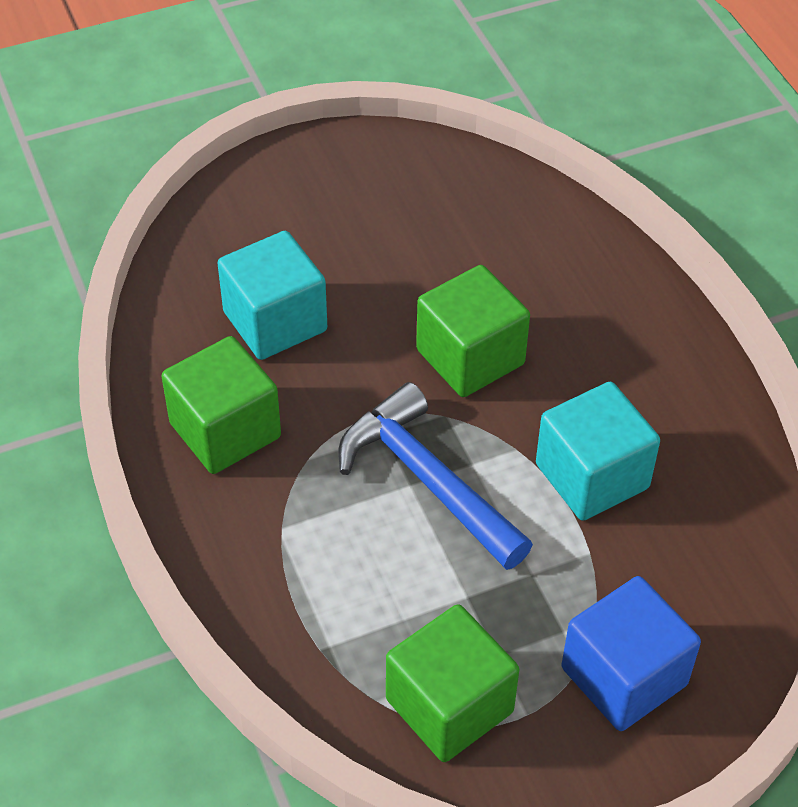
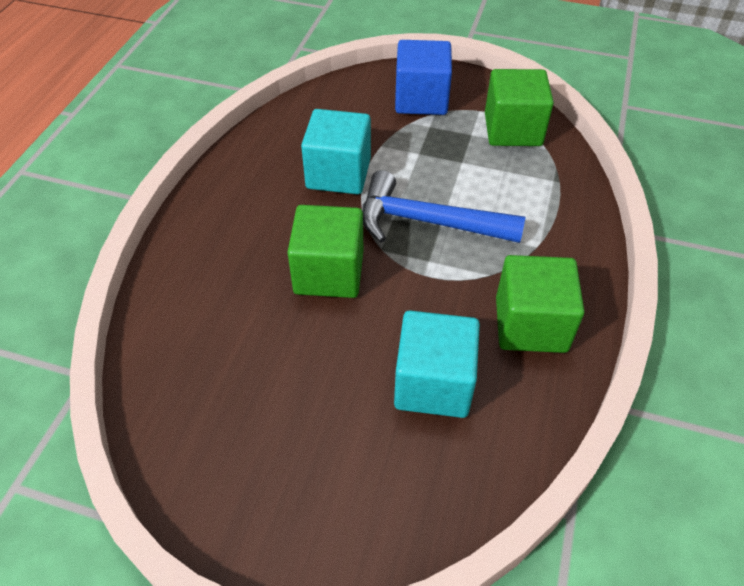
camera: 140 degrees left, 0 degrees up
(428, 480) = (428, 222): blue hammer -> blue hammer turned 105 degrees clockwise

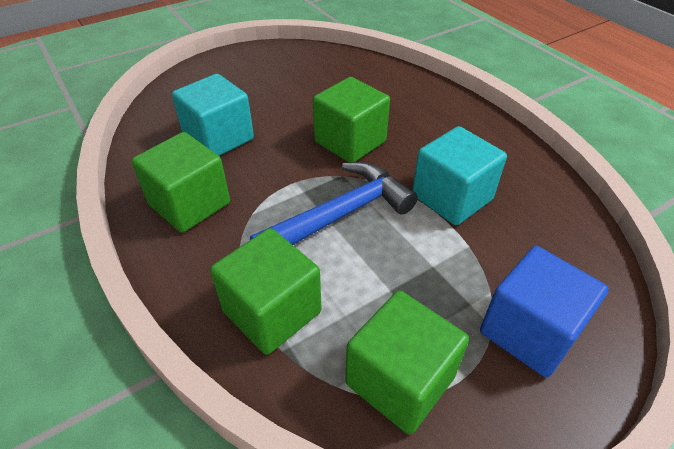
camera: 130 degrees right, 5 degrees down
(545, 202) = (272, 311): none -> green cube

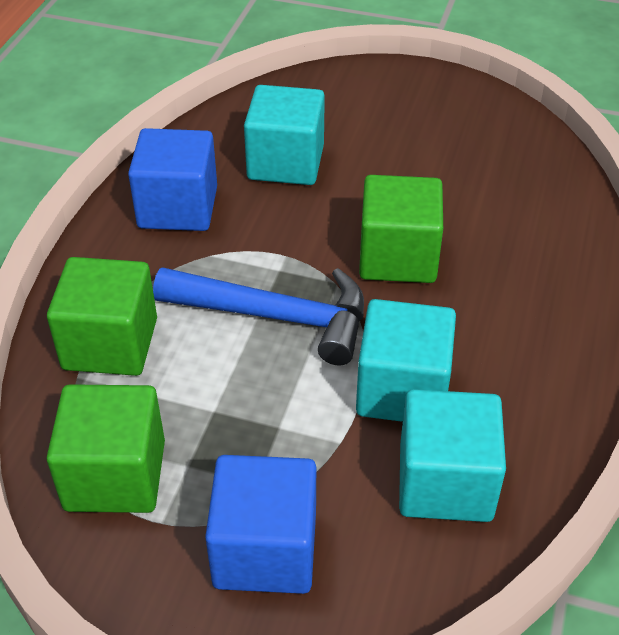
camera: 50 degrees right, 0 degrees up
(189, 204) = (178, 207): green cube -> blue cube
(534, 220) = (445, 482): none -> turquoise cube

